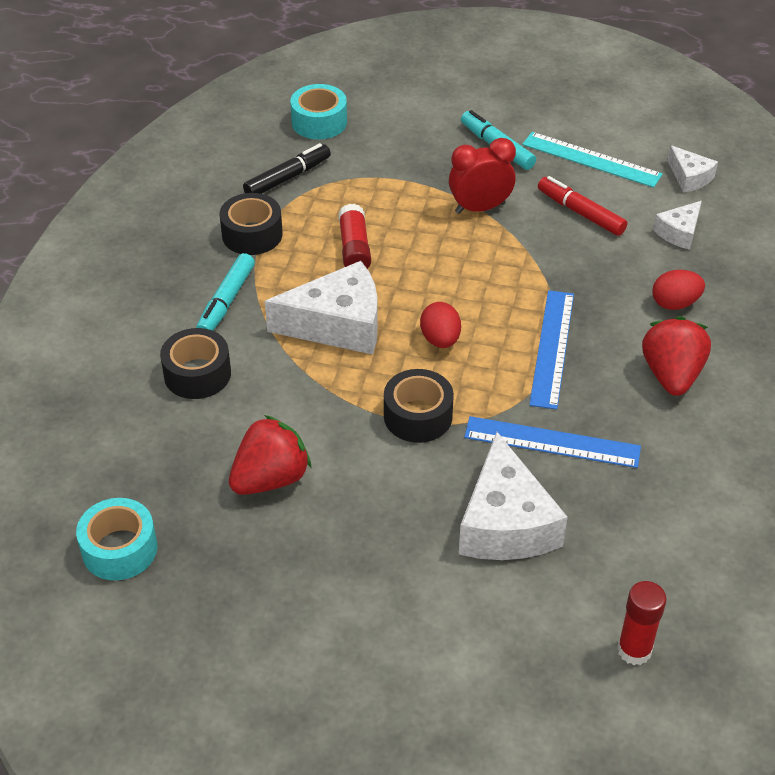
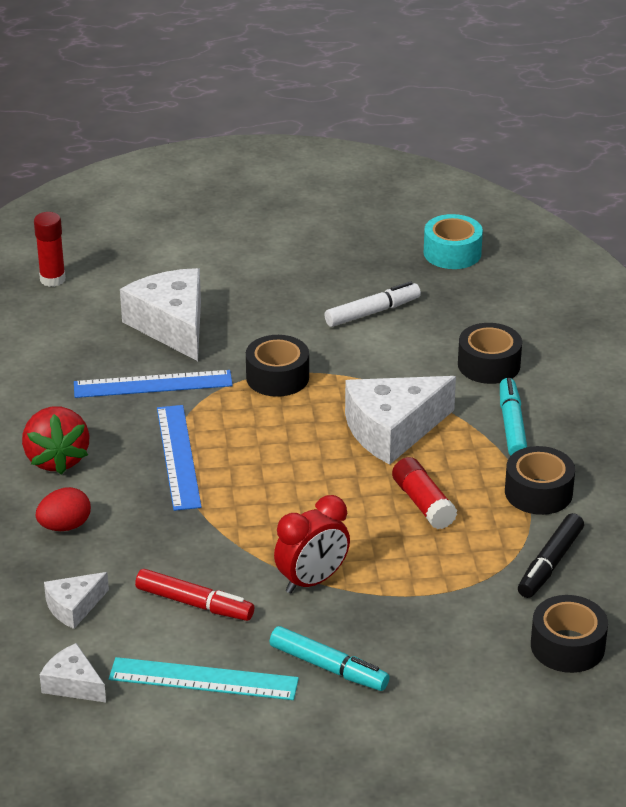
camera: 160 degrees right, 10 degrees down
(270, 478) = (372, 312): red strawberry -> white marker
(319, 122) = (567, 646): turquoise tape -> black tape
(440, 340) = (288, 439): red egg -> none
(679, 232) = (74, 607): white cheese -> white cheese turned 150 degrees counterclockwise

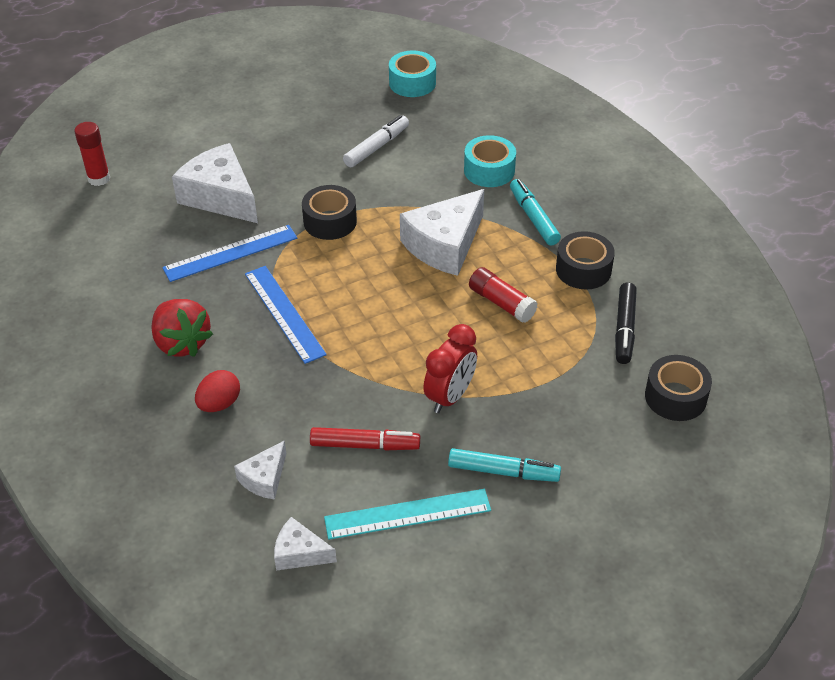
camera: 20 degrees left, 10 degrees up
(489, 365) = (489, 170): black tape -> turquoise tape

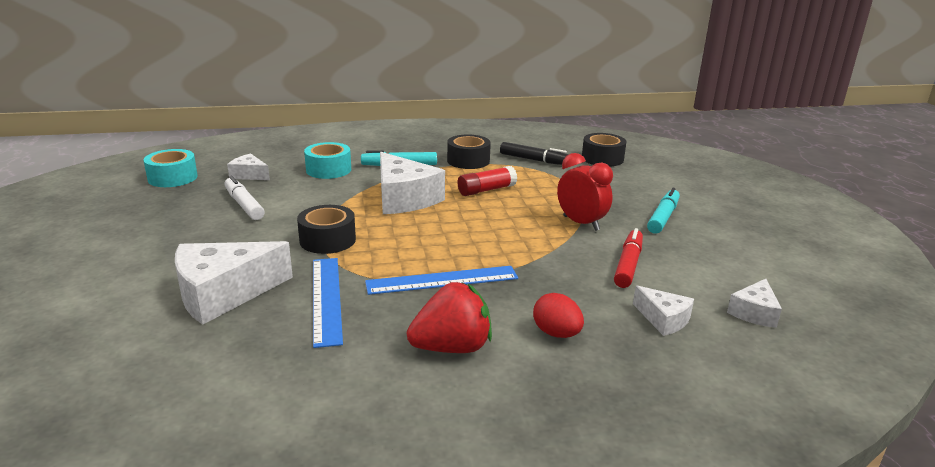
camera: 75 degrees left, 20 degrees down
(99, 179) = (75, 384): red glue stick -> none
(407, 514) = (706, 258): turquoise ruler -> none
(445, 124) = (249, 175): none -> white cheese

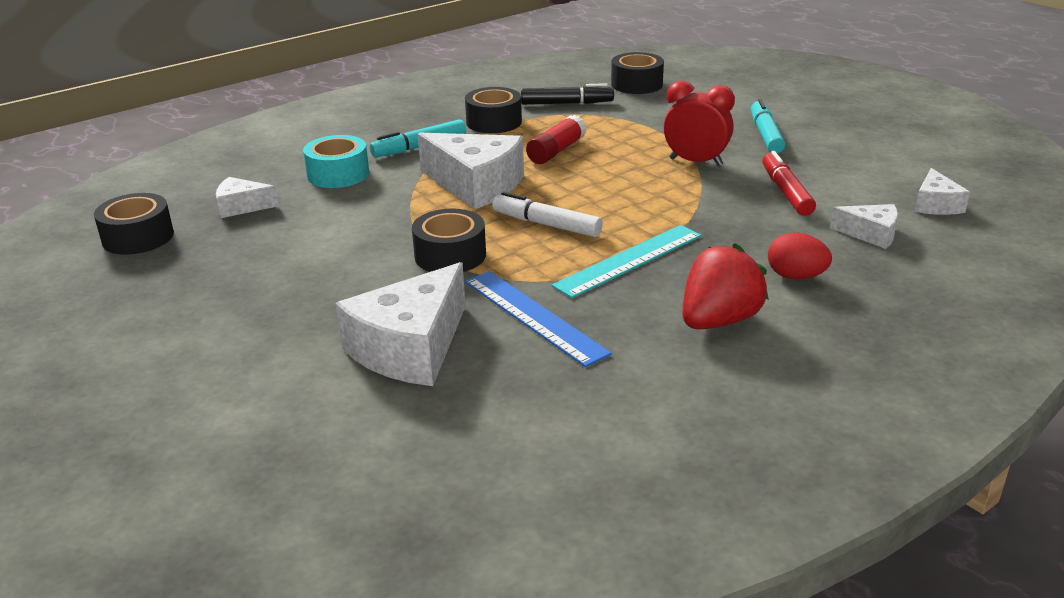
camera: 25 degrees left, 5 degrees up
(173, 178) = (138, 237): turquoise tape -> black tape
(244, 205) = (289, 244): white marker -> white marker (546, 224)
(442, 280) = (629, 260): blue ruler -> turquoise ruler

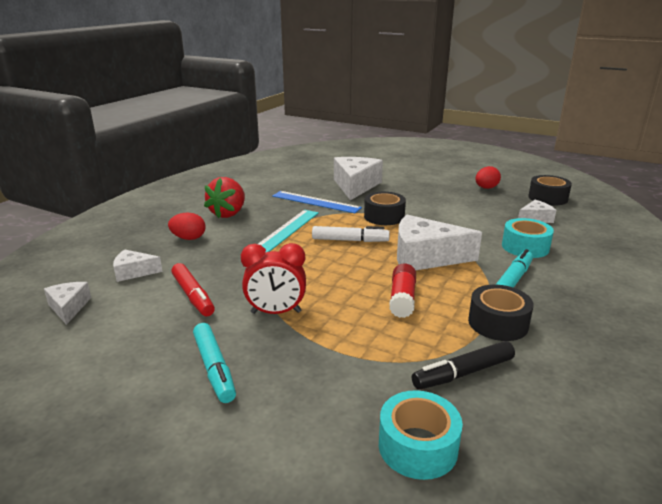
camera: 155 degrees right, 5 degrees down
(181, 282) = (486, 188): none -> red egg
(636, 84) = (418, 446): black tape -> turquoise tape

